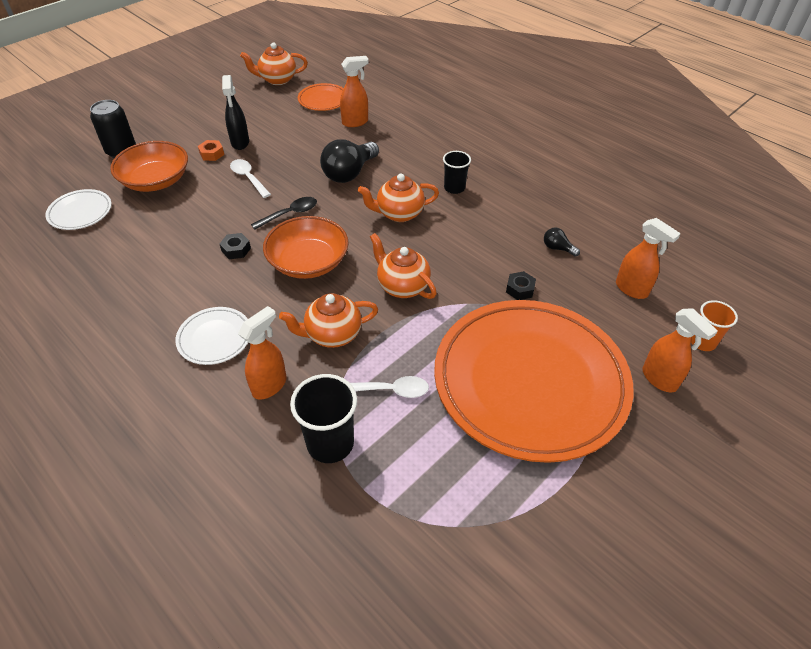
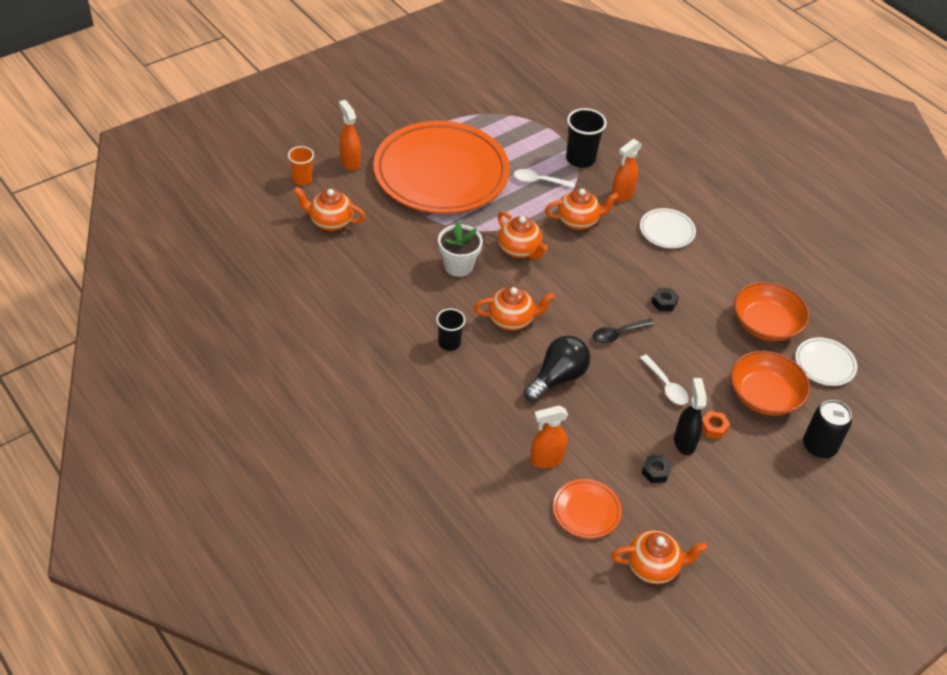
camera: 175 degrees left, 0 degrees up
(308, 262) = (598, 282): orange bowl -> orange bowl (766, 324)
(467, 259) = (458, 266): none -> white flower pot
(520, 289) = (422, 234): black nut -> black nut (655, 471)
(557, 248) = (374, 265): black light bulb -> none
(632, 289) = (330, 222): orange spray bottle -> orange teapot

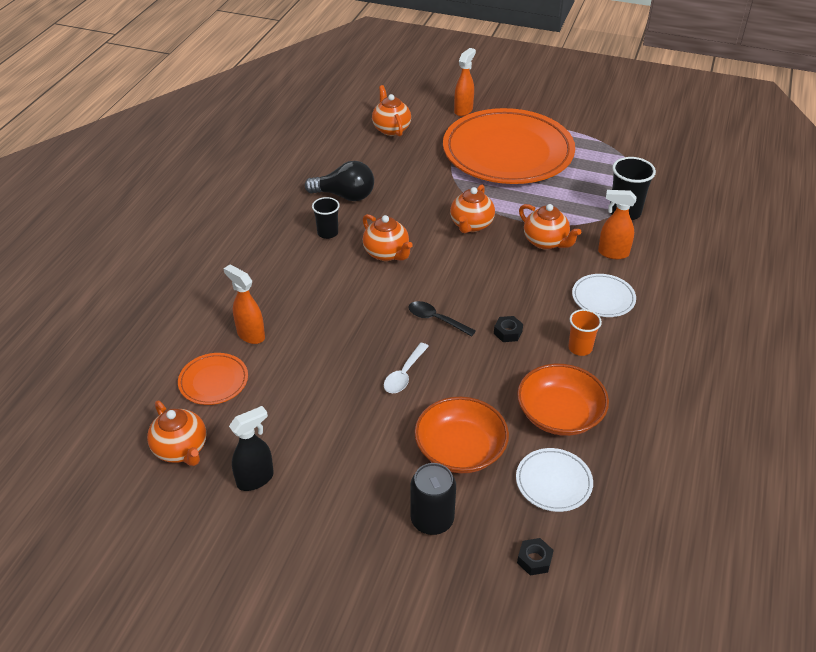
camera: 60 degrees right, 5 degrees down
(302, 179) = (419, 100): orange cup -> orange cup (580, 348)
(458, 266) = (415, 203): white flower pot -> none
(539, 181) = (565, 202): white spoon -> none
(557, 378) = (348, 304): black light bulb -> black light bulb (345, 196)
(655, 471) = (293, 408): black nut -> black nut (534, 560)
(684, 442) = (346, 414): black spray bottle -> black spray bottle (256, 479)
(713, 428) = (382, 427): orange nut -> none

